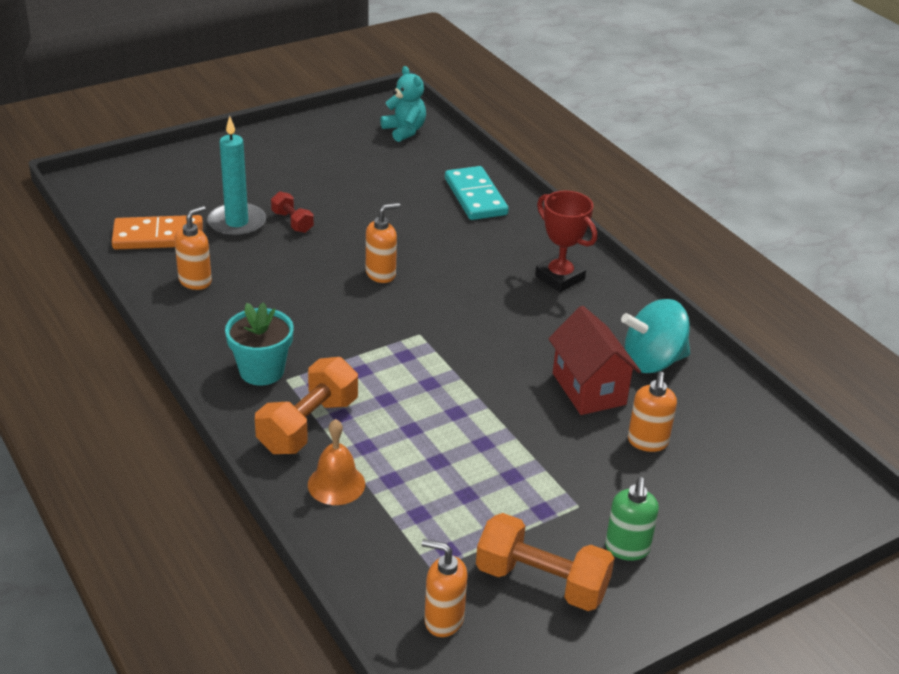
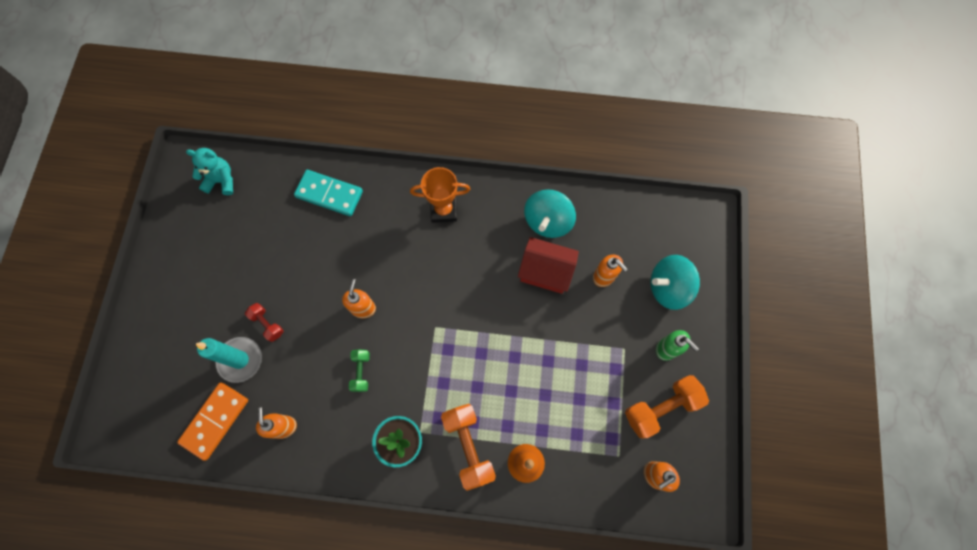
camera: 50 degrees left, 35 degrees up
(292, 222) = (267, 324): red dumbbell -> red dumbbell turned 45 degrees clockwise
(309, 305) = (361, 372): none -> green dumbbell
(559, 278) = (443, 210): red trophy -> orange trophy
(709, 510) = (668, 288): none -> turquoise spinning top

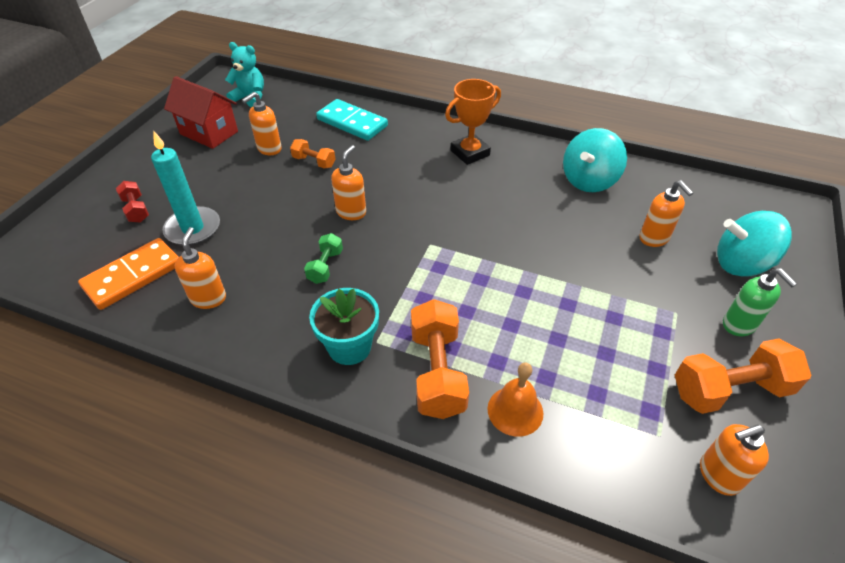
camera: 15 degrees right, 25 degrees down
(266, 248) = (269, 149): none -> orange soap dispenser
(267, 324) = (239, 205): red dumbbell -> red dumbbell (136, 210)
(312, 255) = (314, 162): none -> orange dumbbell
(443, 210) = (470, 153): orange trophy -> orange trophy turned 45 degrees counterclockwise
(545, 272) = (579, 221): red house -> red house (209, 133)

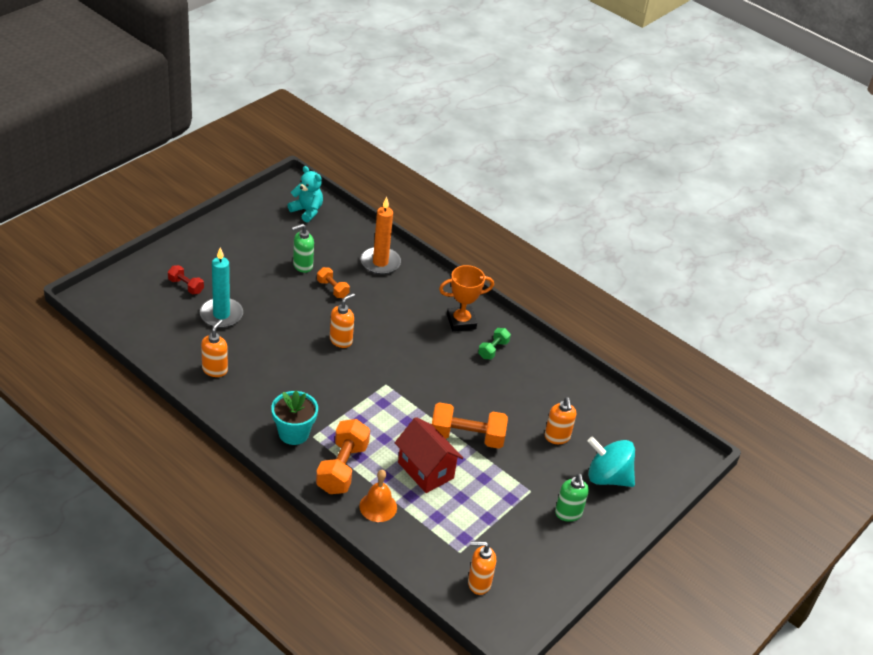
camera: 15 degrees right, 5 degrees down
(133, 276) = (170, 336): orange domino -> none
(136, 210) = (186, 286): red dumbbell -> red dumbbell turned 45 degrees counterclockwise
(209, 133) = (261, 235): red house -> red house (425, 470)
(269, 149) = (302, 266): orange soap dispenser -> green soap dispenser
(325, 266) = (303, 375): green dumbbell -> green dumbbell (493, 349)
(352, 123) = (380, 263): turquoise domino -> orange candle
(589, 181) = (541, 377): turquoise spinning top -> none
(730, 390) = (526, 546): orange dumbbell -> orange dumbbell (467, 437)

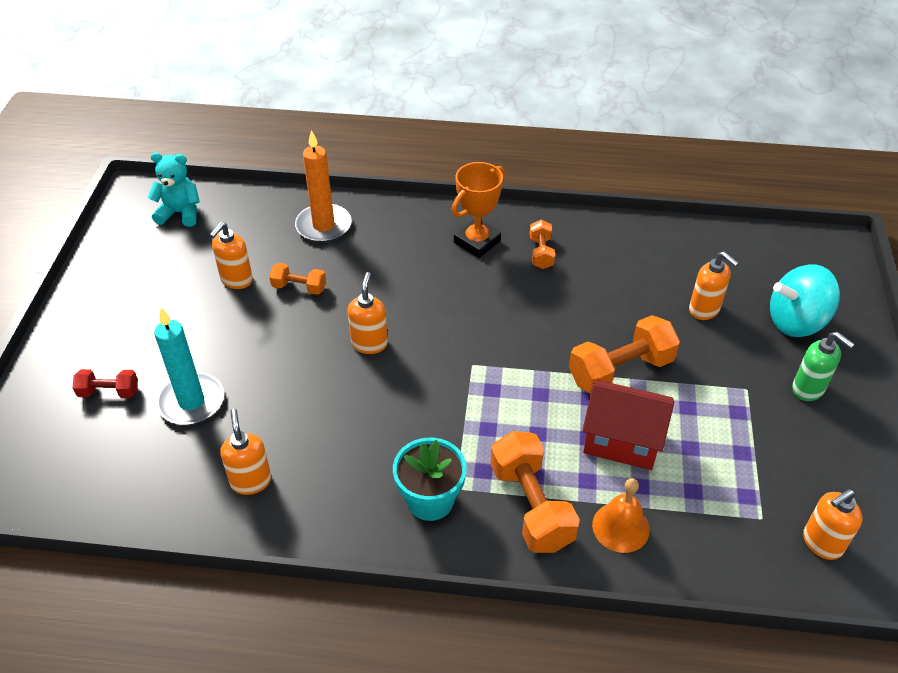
camera: 30 degrees left, 5 degrees up
(302, 266) = (236, 280): green soap dispenser -> orange soap dispenser
(493, 349) = (541, 253): green dumbbell -> orange dumbbell

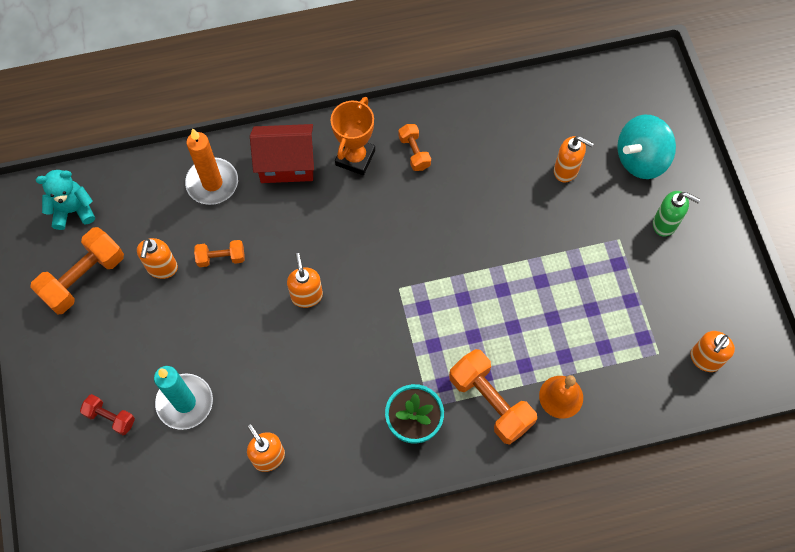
camera: 20 degrees left, 20 degrees up
(109, 392) = (110, 417): red dumbbell -> red dumbbell turned 45 degrees clockwise
(620, 370) = (518, 254): orange dumbbell -> orange dumbbell (84, 278)
(622, 441) = (539, 321): red house -> red house (286, 164)

